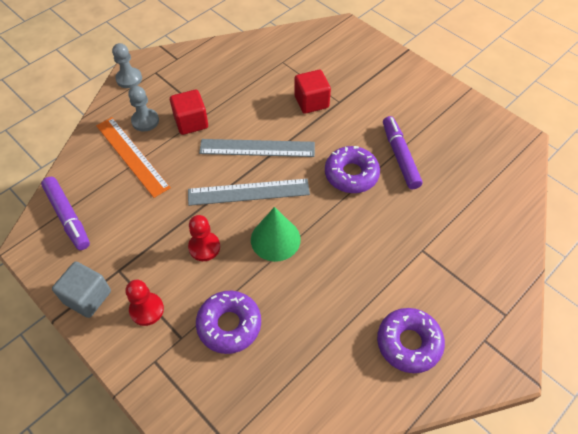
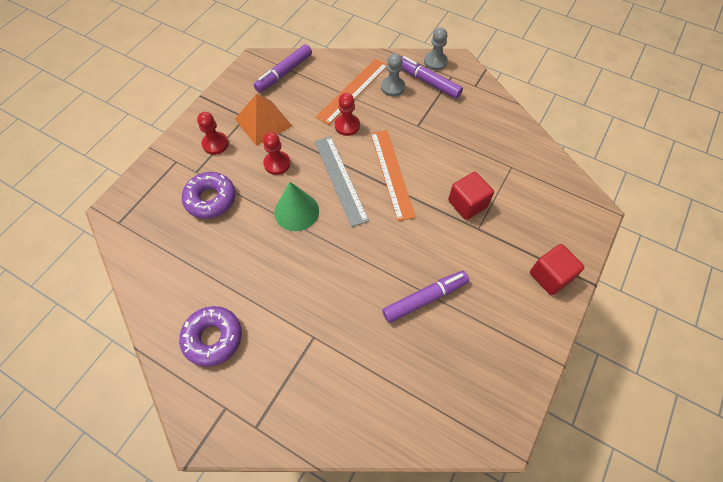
camera: 75 degrees right, 5 degrees up
(87, 297) = (220, 107): grey cube -> none
(136, 251) = (263, 122): none -> orange pyramid
(153, 91) = (428, 82): none -> purple marker
(179, 171) = (347, 125): none -> red pawn
(191, 122) = (403, 118): red cube -> red cube (550, 276)
(257, 148) = (391, 173): grey ruler -> orange ruler
(351, 174) = (386, 257): purple donut -> none

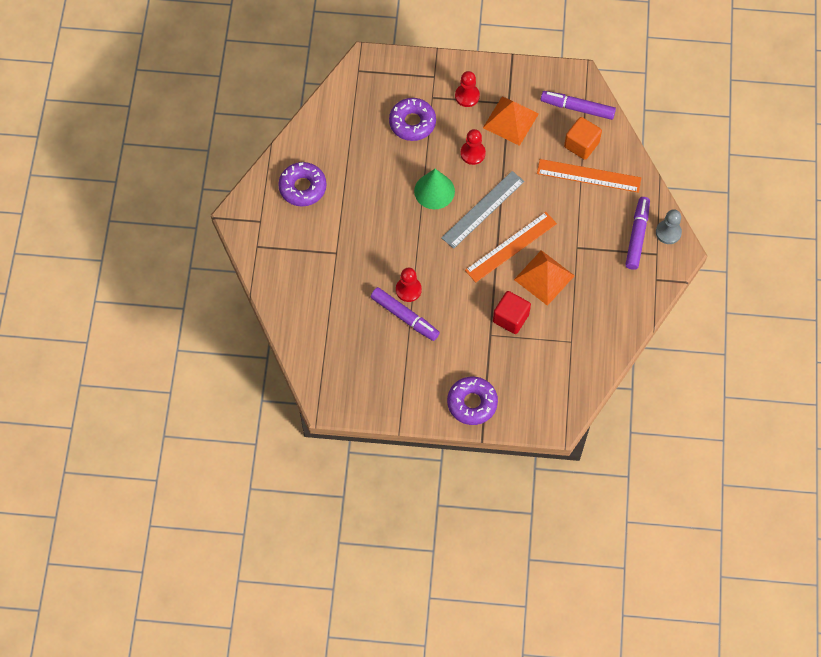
camera: 65 degrees right, 5 degrees up
(320, 84) = (581, 145): none -> orange cube
(347, 125) = (544, 189): red pawn -> red pawn (408, 290)
(392, 87) = (612, 208): grey pawn -> none
(436, 161) = (544, 277): none -> orange pyramid
(550, 276) = (472, 403): red cube -> purple donut

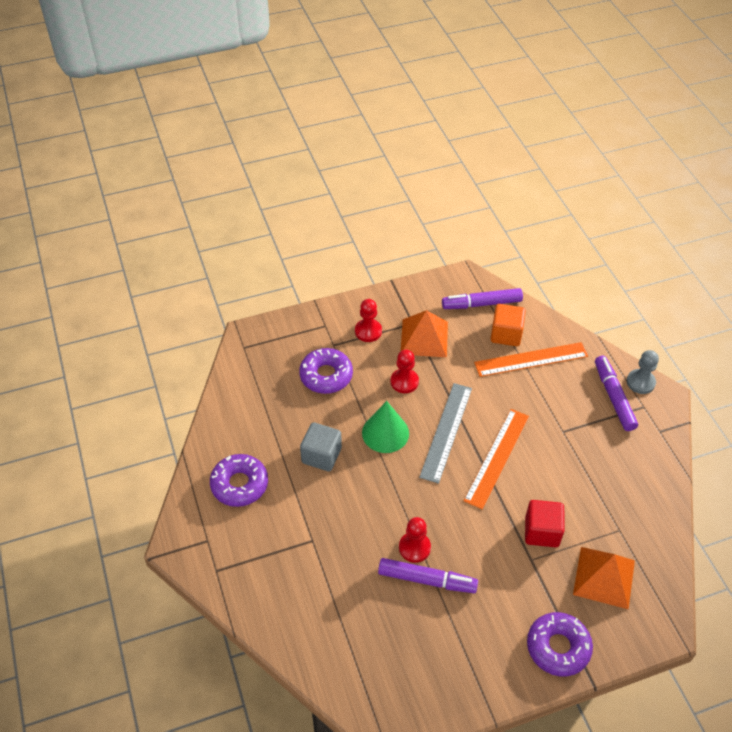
camera: 25 degrees left, 15 degrees down
(375, 189) = (321, 455): none -> grey cube
(544, 277) = (549, 475): orange pyramid -> orange pyramid (604, 577)

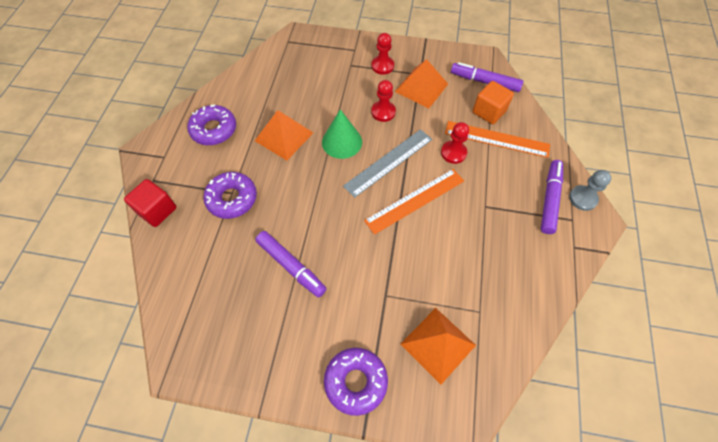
camera: 30 degrees right, 10 degrees up
(321, 455) = (284, 136): grey cube -> orange pyramid
(326, 375) = (329, 83): purple donut -> purple donut (232, 199)
(414, 548) = (300, 237): red pawn -> red pawn (453, 153)
(542, 532) = (410, 277): red cube -> red cube (157, 210)

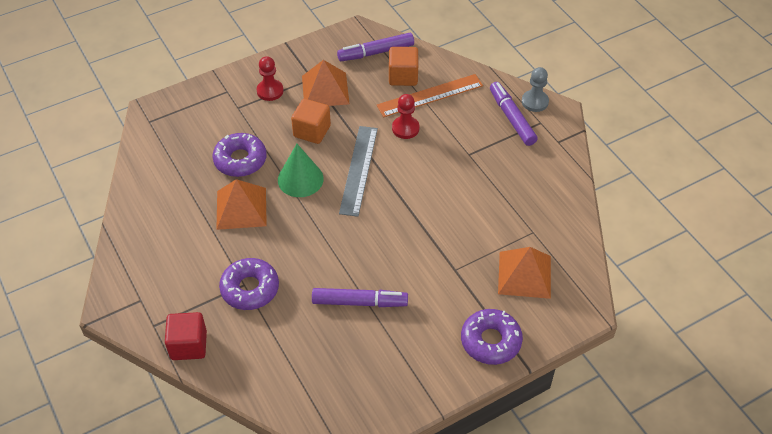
camera: 40 degrees left, 10 degrees down
(214, 130) = (164, 245): purple donut -> purple donut (240, 160)
(383, 112) = (312, 131): red pawn -> orange cube
(415, 200) = (410, 186): orange ruler -> none

